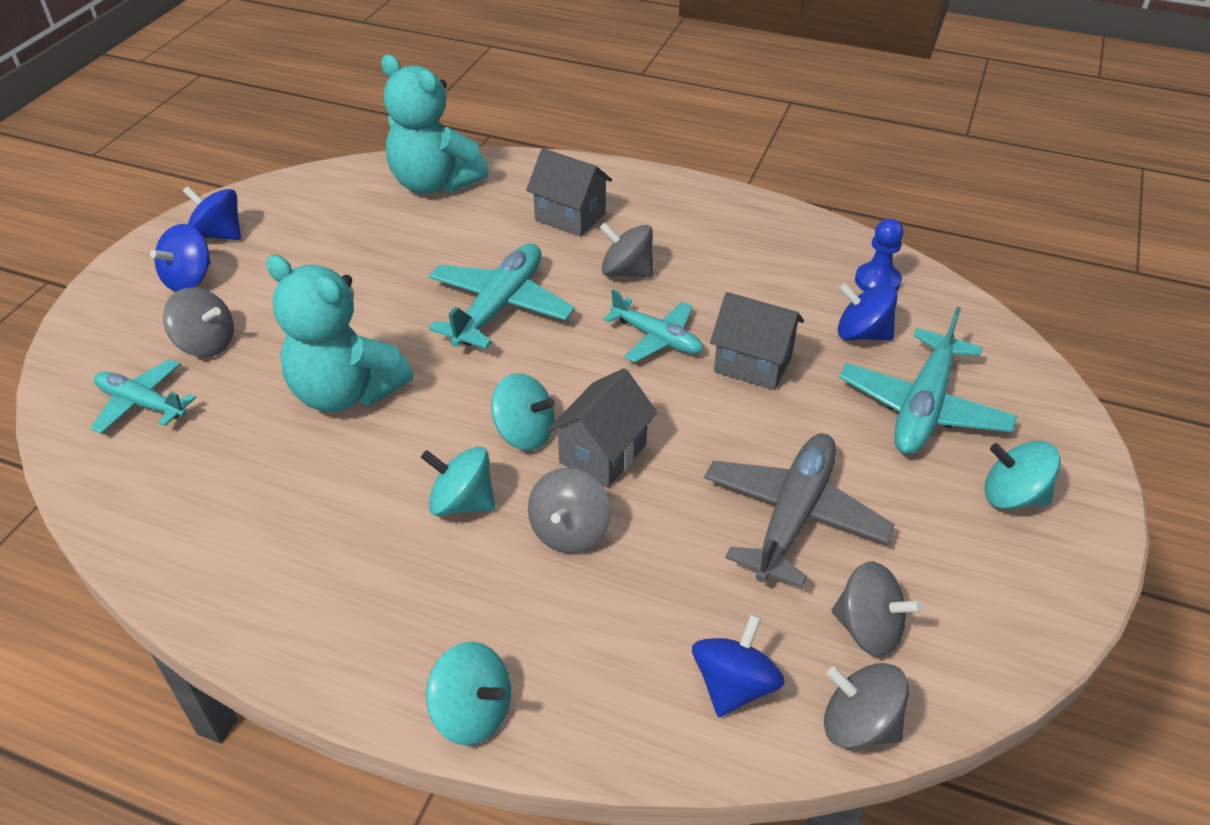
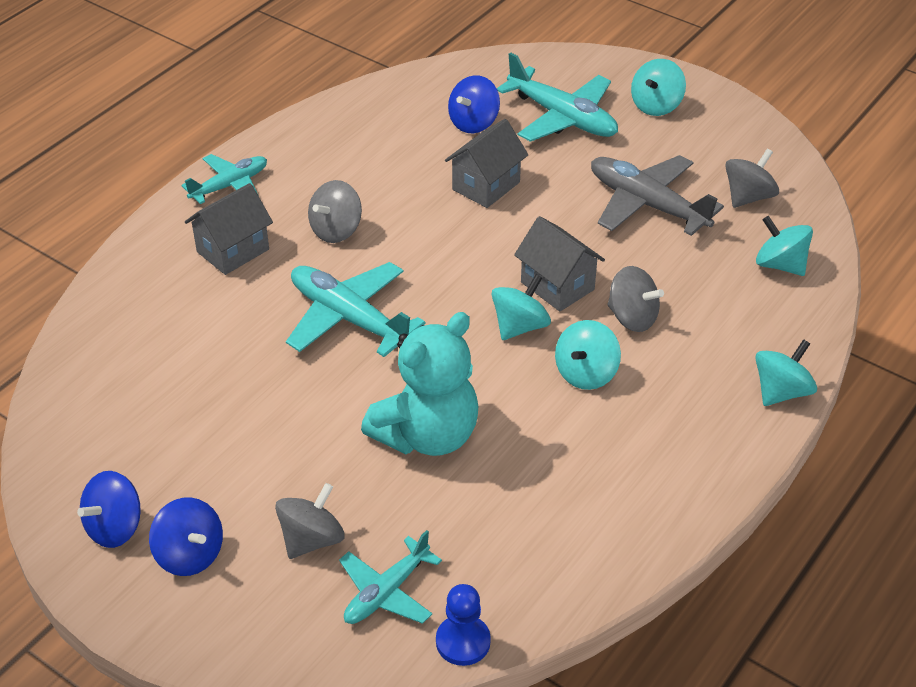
camera: 75 degrees left, 0 degrees up
(434, 183) = (117, 339): turquoise teddy bear -> none
(657, 338) = (434, 230): turquoise plane -> turquoise plane (230, 185)
(734, 685) = (780, 265): blue spinning top -> turquoise spinning top
(859, 725) = (816, 220): grey spinning top -> none
(877, 281) = (414, 98): blue pawn -> blue pawn (463, 642)

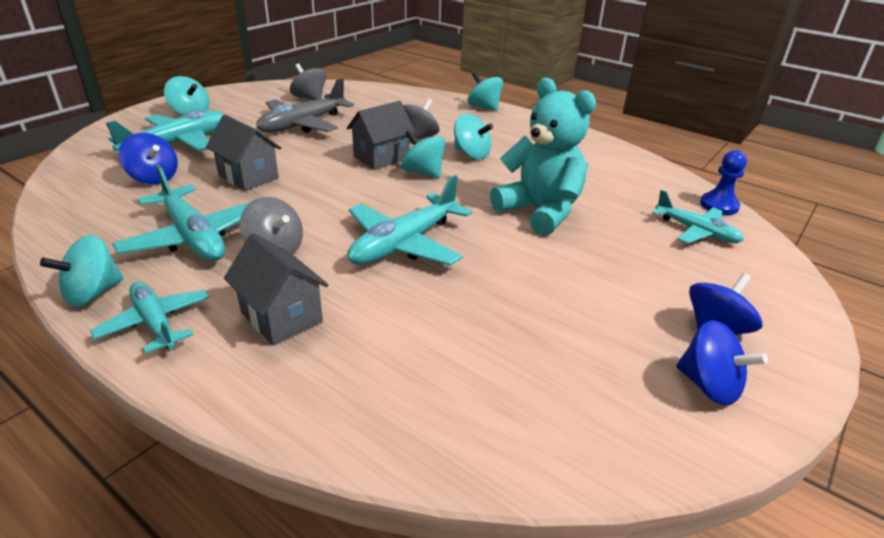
camera: 90 degrees left, 10 degrees down
(312, 539) = (664, 263): grey spinning top -> none
(356, 176) = (193, 237): none -> turquoise plane
(780, 265) = (377, 97): turquoise spinning top -> turquoise spinning top (93, 293)

